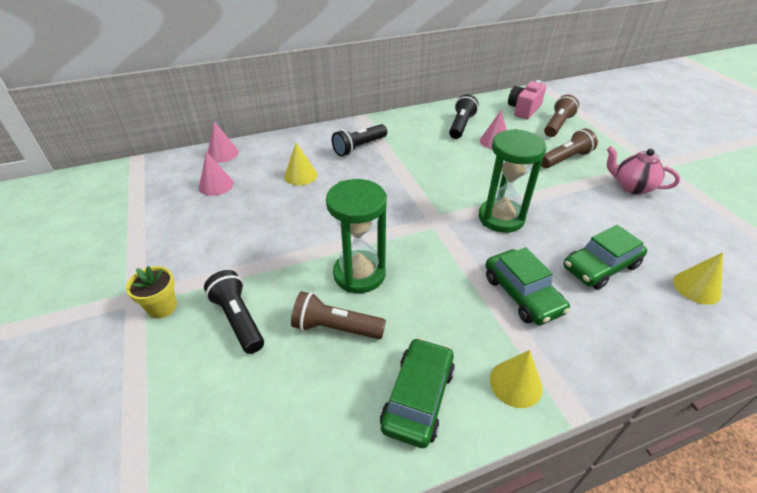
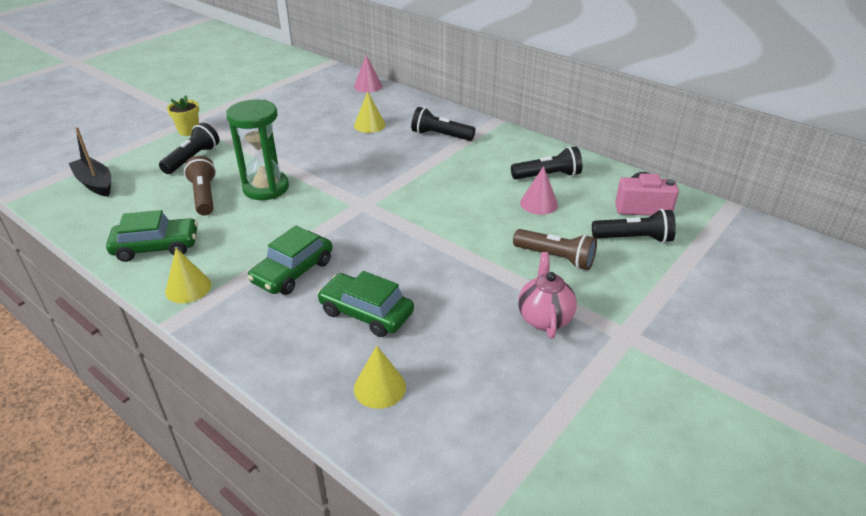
camera: 60 degrees right, 5 degrees down
(205, 442) = (95, 183): none -> black boat
(216, 185) = (325, 99): pink cone -> none
(501, 218) = (397, 237): green hourglass -> none
(557, 125) = (634, 238): brown flashlight -> black flashlight

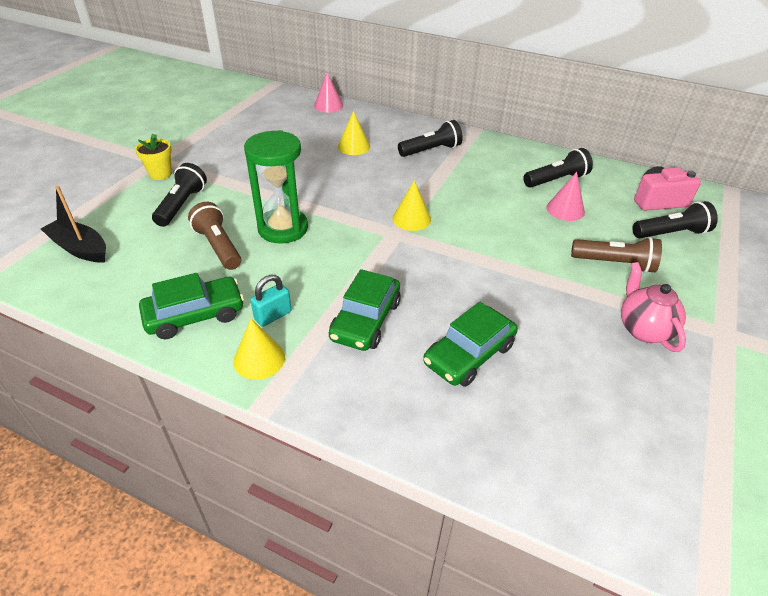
camera: 15 degrees left, 5 degrees up
(218, 256) = (273, 316): none -> turquoise padlock
(366, 313) = (469, 354): green car -> green car turned 60 degrees counterclockwise
(379, 387) = (532, 438): yellow cone -> yellow cone (411, 219)
(440, 136) = (431, 150): black flashlight -> black flashlight turned 150 degrees clockwise

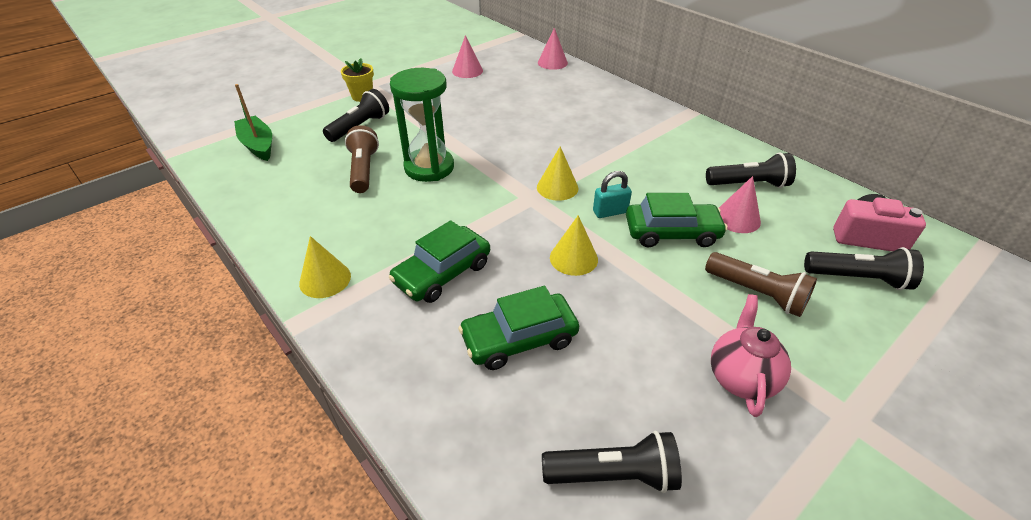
camera: 25 degrees right, 0 degrees up
(80, 248) = (258, 145): black boat -> green boat
(195, 315) = (302, 224): green car -> green car (671, 232)
(252, 127) = (467, 71): none -> pink cone
(273, 316) = (364, 244): turquoise padlock -> turquoise padlock (610, 212)
(354, 146) = (549, 105): yellow cone -> yellow cone (573, 258)
(431, 150) = (626, 124): black flashlight -> black flashlight (613, 474)

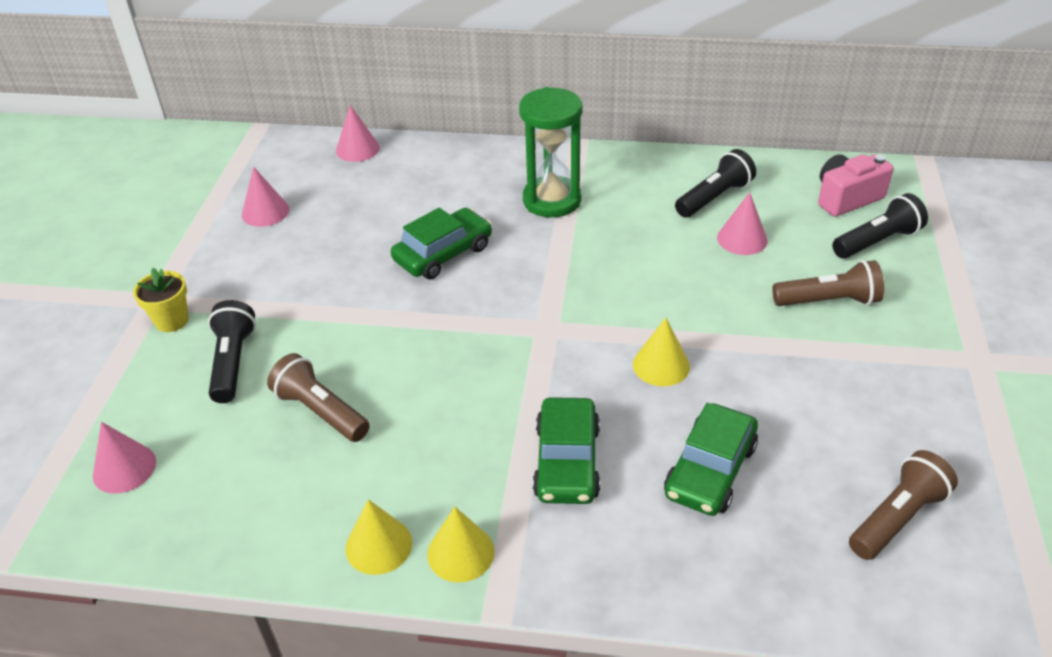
camera: 40 degrees left, 0 degrees up
(258, 145) = (124, 468): green boat -> pink cone
(429, 167) = (395, 361): green hourglass -> green hourglass (552, 200)
(557, 187) = (557, 302): yellow cone -> yellow cone (378, 545)
(610, 212) = (635, 298): turquoise padlock -> none
(613, 474) = (897, 517): black flashlight -> brown flashlight
(671, 232) = (709, 286): green car -> green car (443, 253)
(741, 378) = (891, 380): pink teapot -> none

